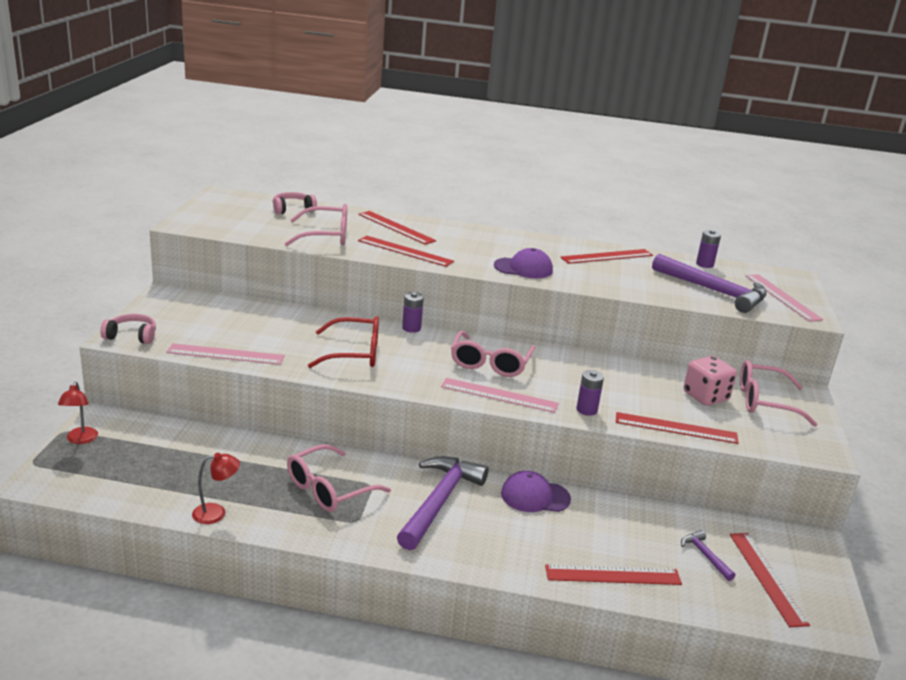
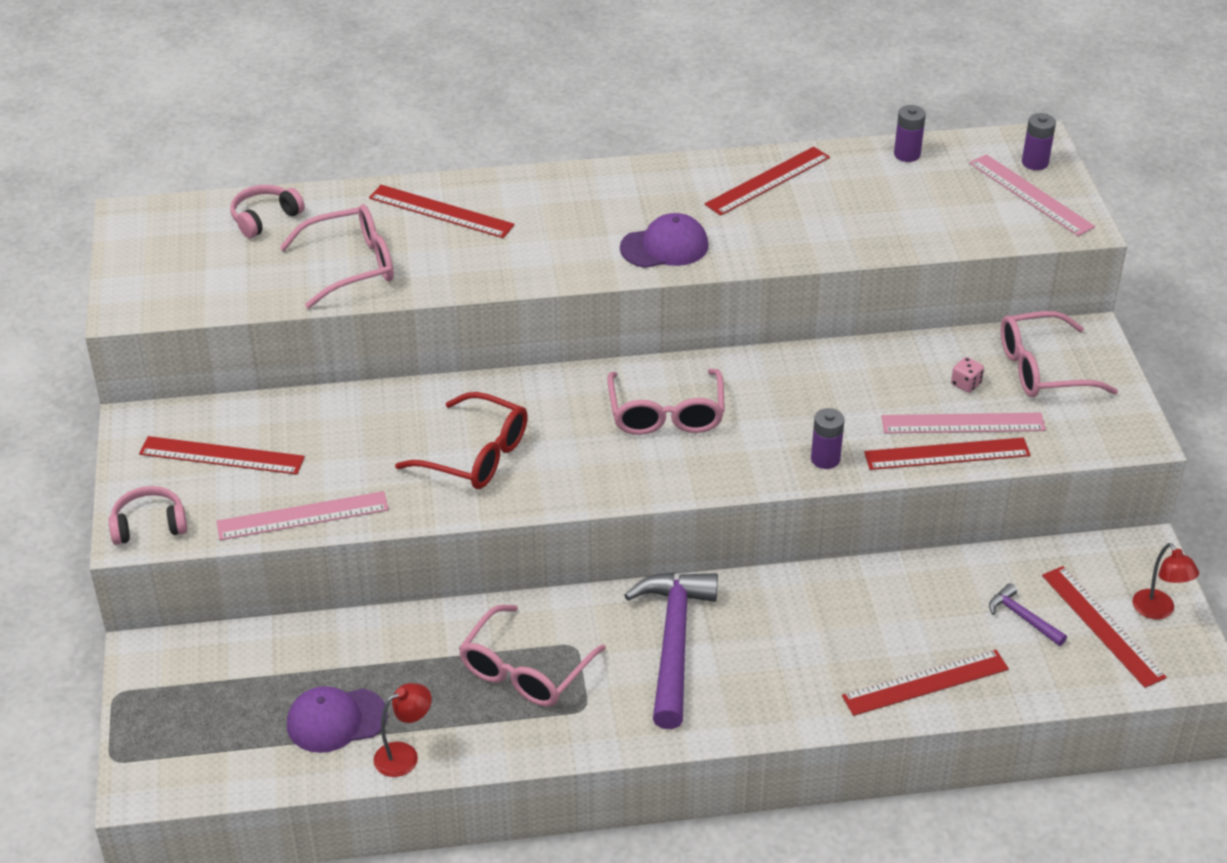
camera: 15 degrees left, 15 degrees up
(80, 439) = (149, 701): red lamp -> red lamp (1158, 611)
(355, 353) = (476, 455): red glasses -> red glasses turned 45 degrees clockwise
(405, 251) = (483, 263): red ruler -> red ruler (222, 455)
(411, 328) = (527, 380): purple battery -> purple battery (1035, 163)
(499, 395) = (704, 470): pink ruler -> pink ruler (963, 423)
(535, 496) = (788, 595): purple cap -> purple cap (336, 720)
(705, 396) = (966, 384): pink dice -> pink dice, size x0.48
(713, 291) = (937, 212): purple hammer -> none

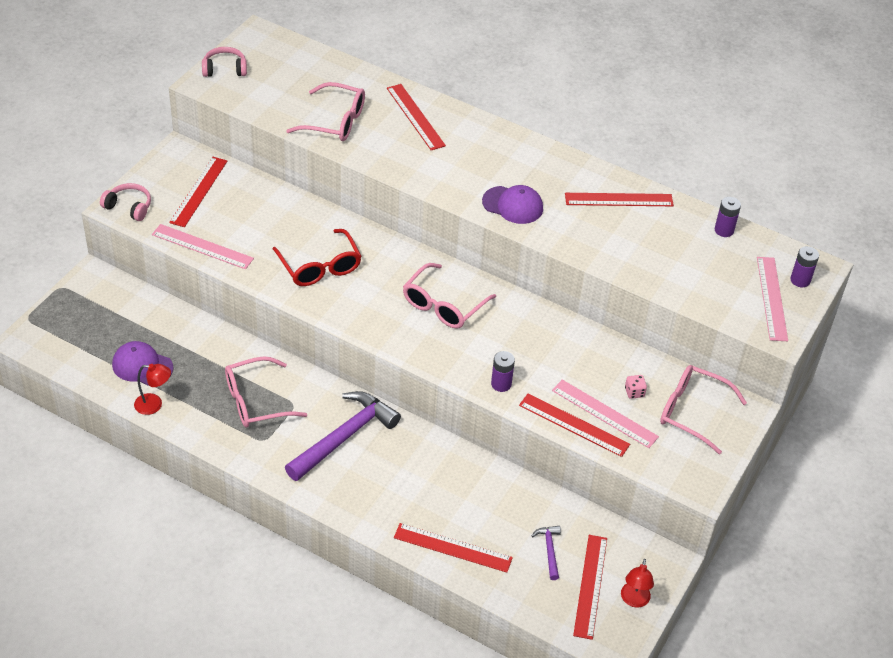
camera: 35 degrees right, 5 degrees up
(222, 455) = (199, 191): red ruler -> red ruler turned 60 degrees clockwise
(265, 218) = (322, 70): pink headphones -> pink headphones (225, 69)

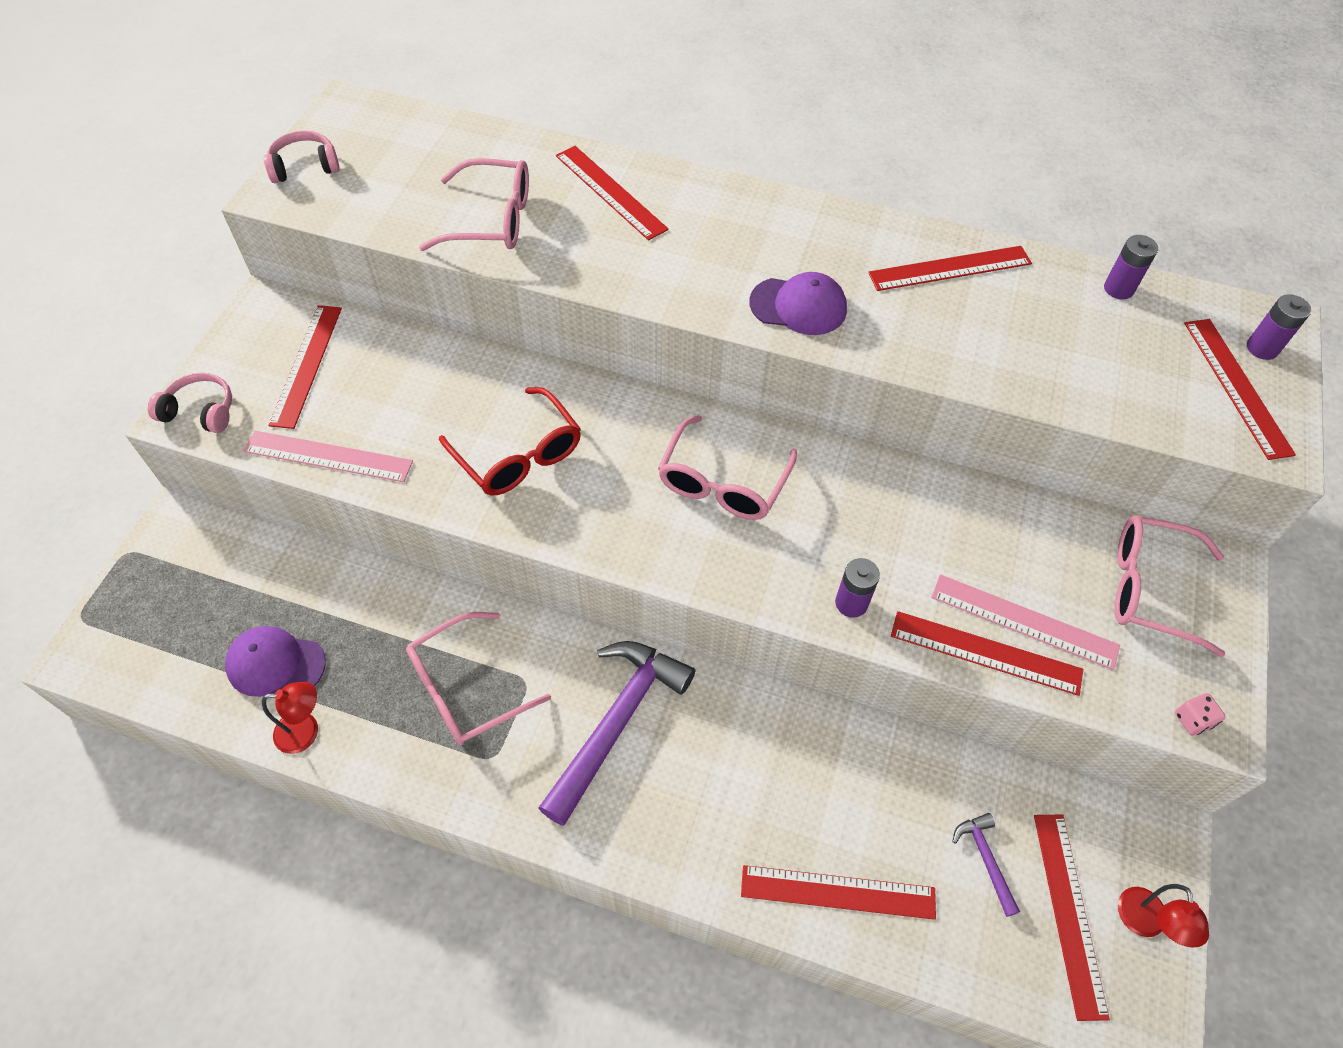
camera: 10 degrees left, 10 degrees up
(634, 392) = (1053, 573): pink dice -> pink dice (1192, 720)
(772, 298) = (1237, 386): pink ruler -> red ruler

